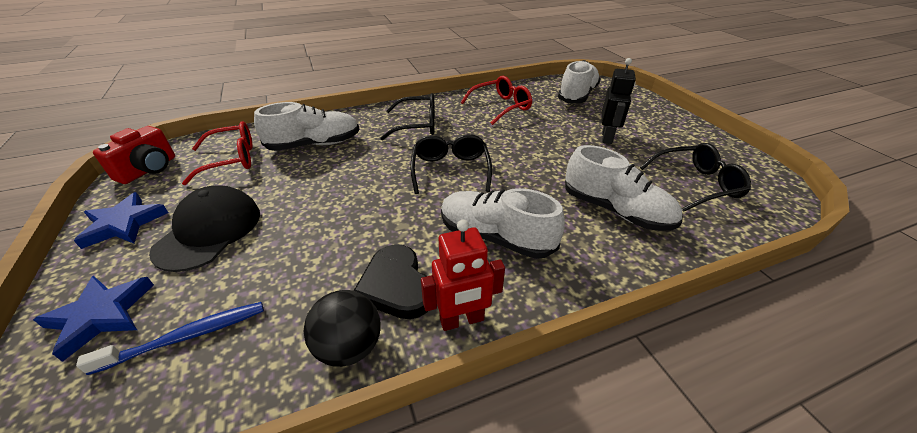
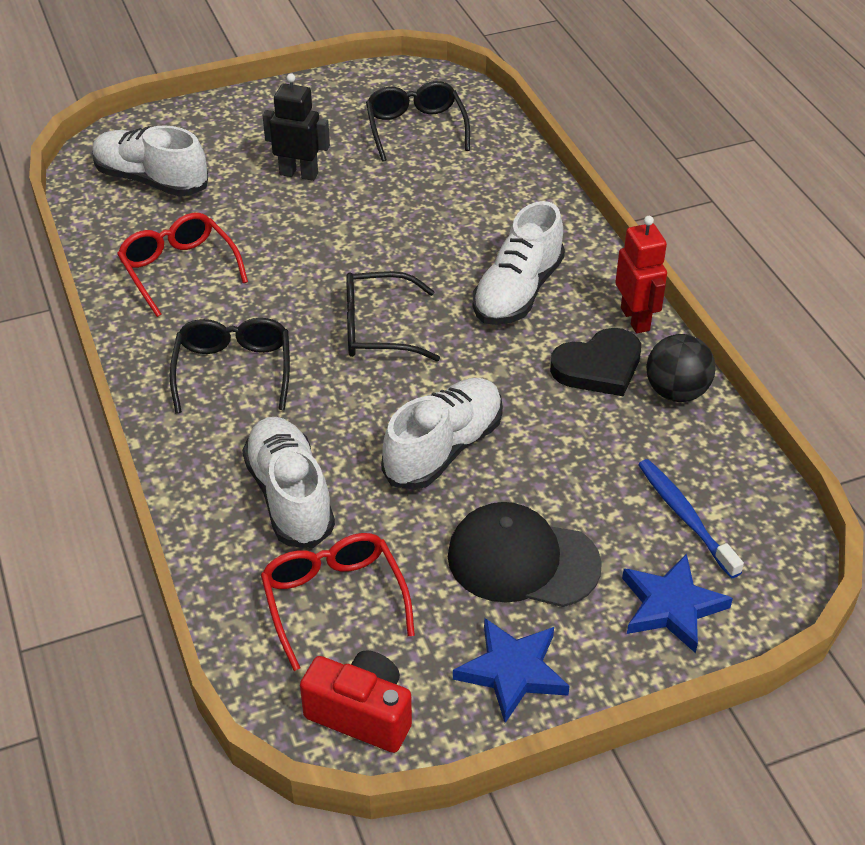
camera: 90 degrees left, 5 degrees up
(615, 210) = (467, 197): white shoe -> white shoe (444, 449)

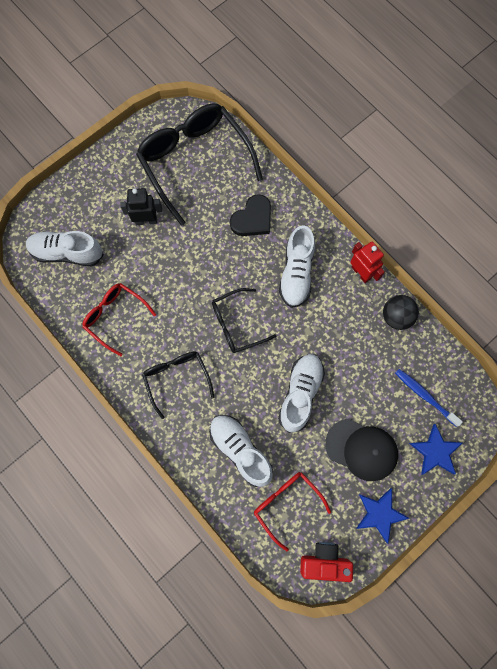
camera: 20 degrees left, 30 degrees up
(416, 129) = (195, 162): black glasses -> black glasses, size x1.84
(522, 560) = (361, 449): black cap -> black cap turned 150 degrees counterclockwise
(598, 367) = (354, 313): black heart -> black heart (252, 219)

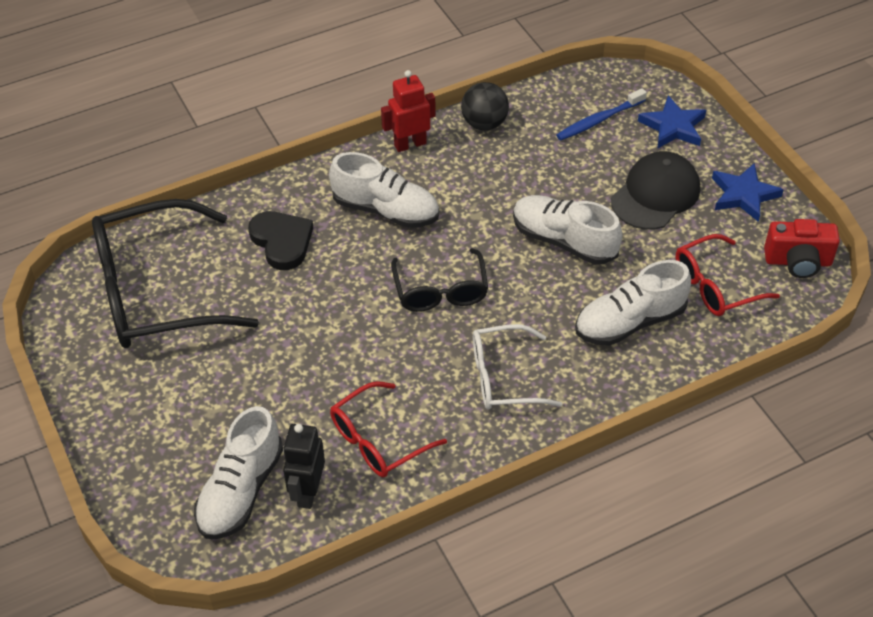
camera: 75 degrees left, 25 degrees down
(146, 220) = (229, 371): black robot -> black robot (308, 492)
(177, 379) = (504, 377): black glasses -> white glasses
(324, 561) = (798, 262): red camera -> red camera turned 105 degrees counterclockwise

